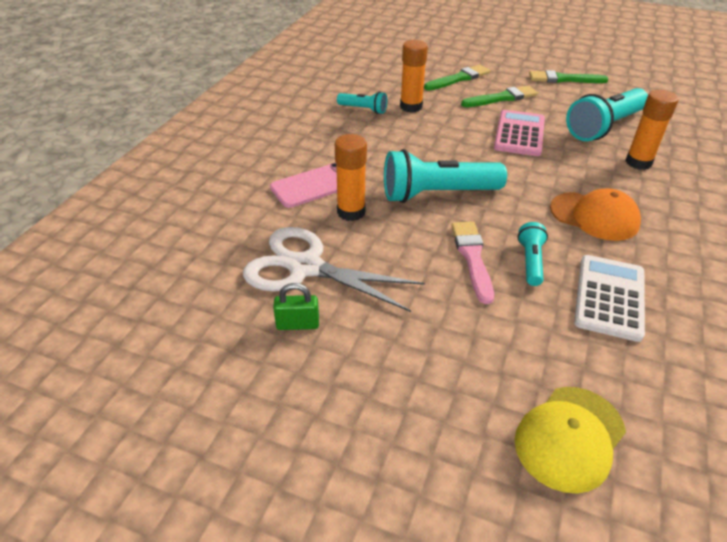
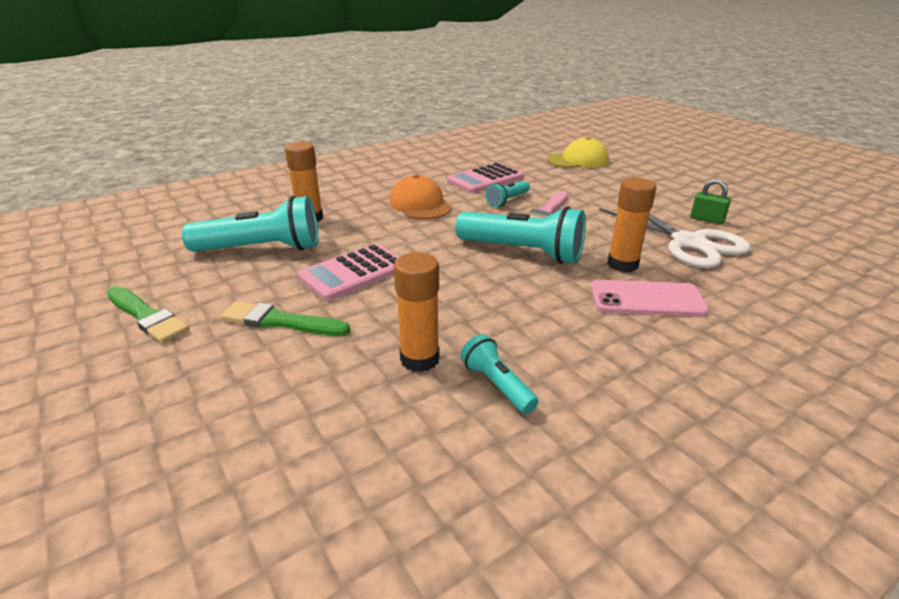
camera: 145 degrees left, 10 degrees down
(459, 78) = (265, 384): green brush -> none
(609, 297) = (485, 179): white calculator -> pink calculator

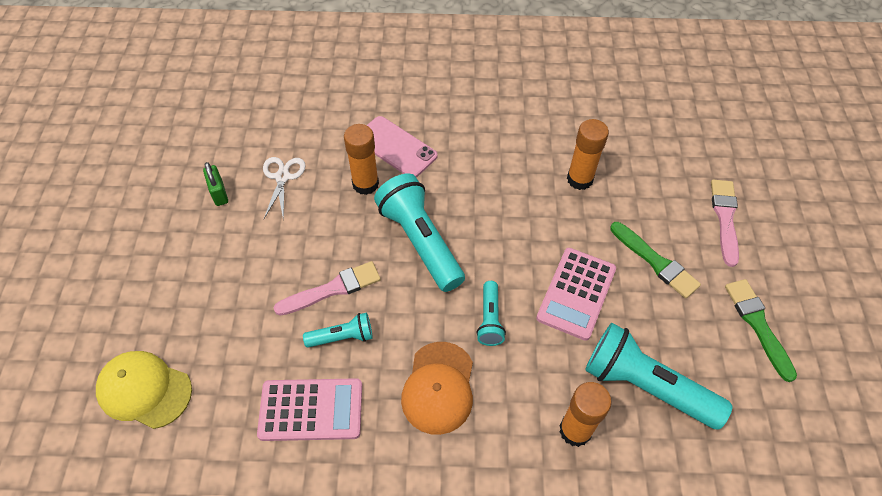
camera: 145 degrees left, 25 degrees up
(191, 401) = (725, 218): none -> pink brush
(354, 272) = (576, 293): pink calculator -> pink calculator turned 120 degrees clockwise
(497, 385) = (549, 141): turquoise flashlight -> turquoise flashlight (490, 319)
(688, 242) = (282, 177): white scissors -> white scissors, size x0.54

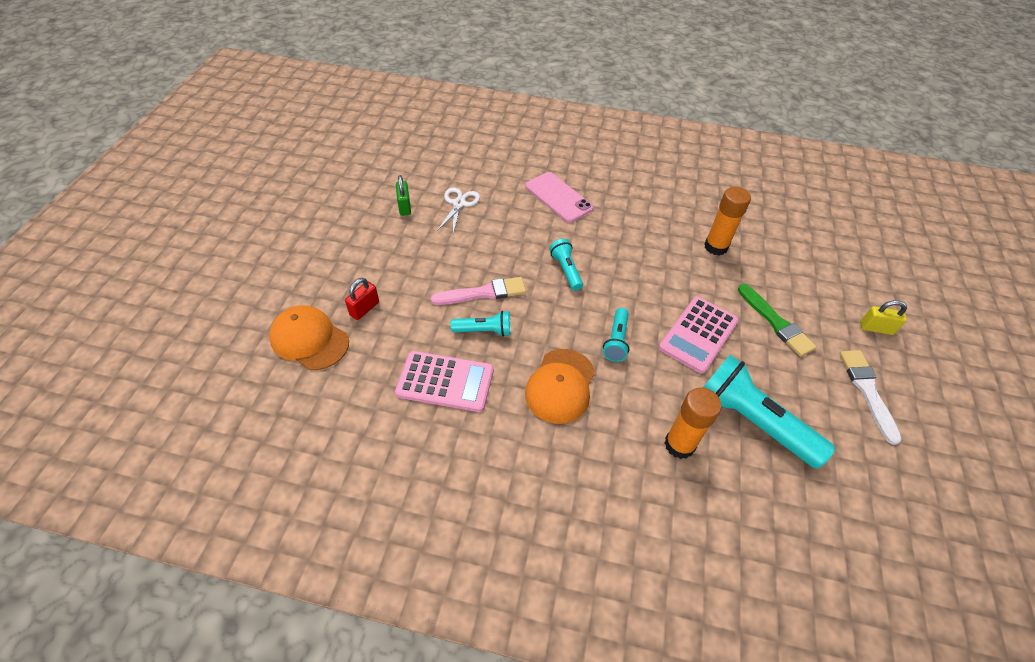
camera: 10 degrees right, 5 degrees down
(144, 390) = (309, 340): yellow cap -> orange cap
(200, 337) = (364, 309): none -> red padlock
(365, 184) = (527, 220): orange glue stick -> none
(420, 241) = (566, 270): turquoise flashlight -> turquoise flashlight, size x0.51
(725, 218) = (846, 299): pink brush -> none
(758, 248) = (876, 328): none -> yellow padlock
(758, 325) = (867, 391): green brush -> white brush

